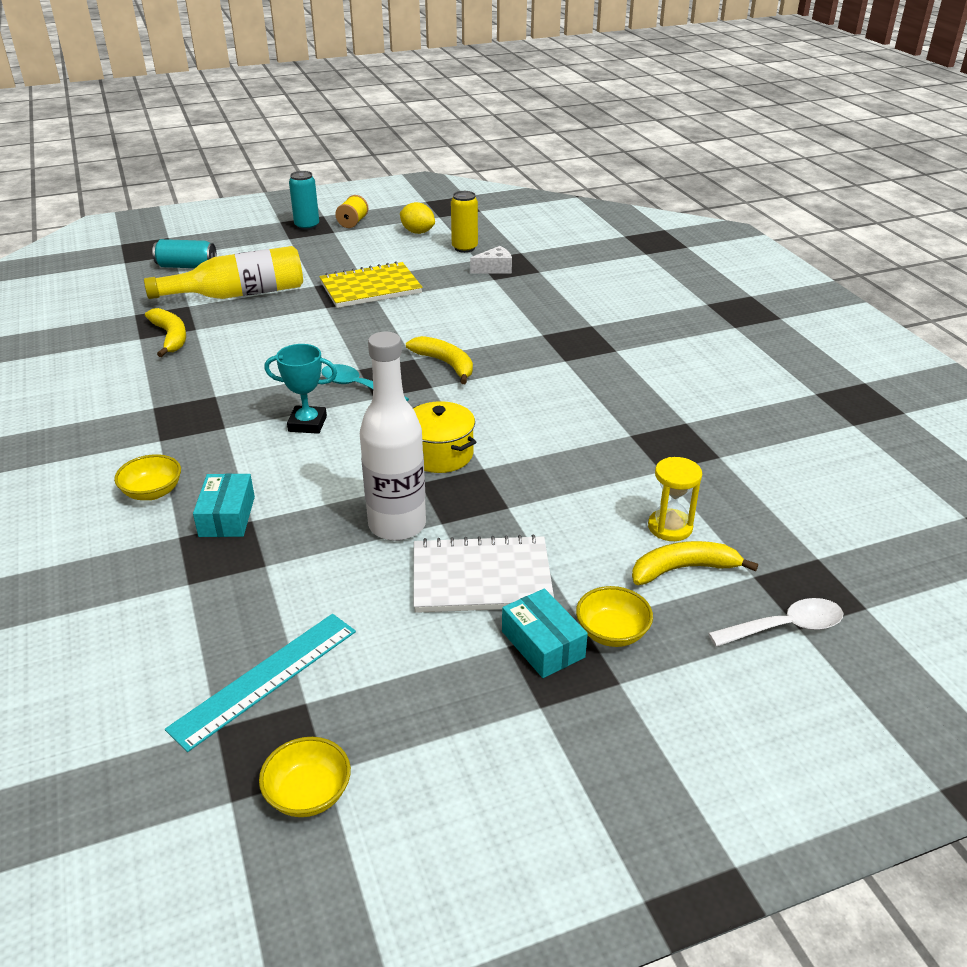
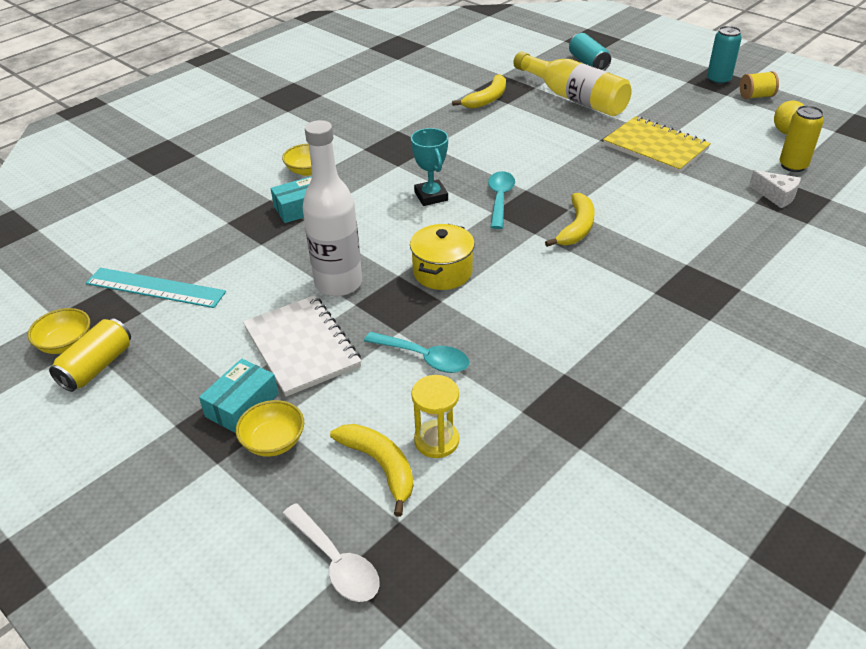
camera: 65 degrees right, 5 degrees up
(383, 765) = (97, 366): none -> yellow can
(557, 502) = (424, 358): none -> turquoise spoon

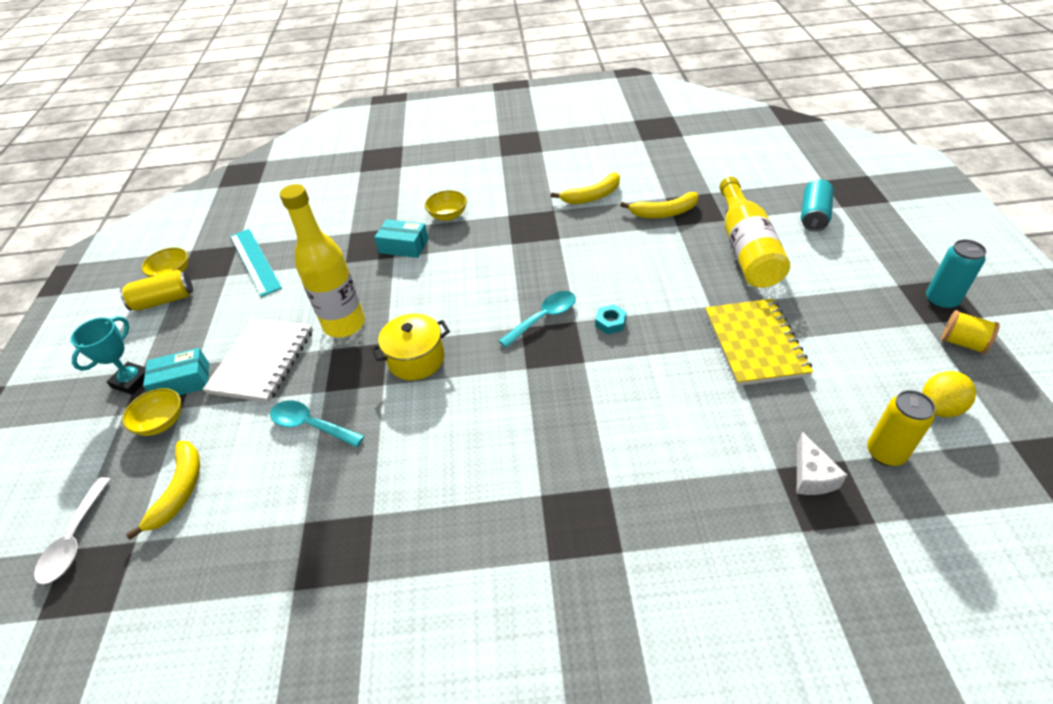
camera: 45 degrees right, 5 degrees up
(338, 283) = (344, 324): white bottle -> yellow bottle
(424, 358) = (310, 425): turquoise spoon -> turquoise spoon turned 135 degrees clockwise
(431, 196) = (497, 285): turquoise trophy -> turquoise trophy (132, 381)
(436, 441) = (229, 499): yellow hourglass -> none
(551, 179) = (610, 323): none -> turquoise nut
(576, 228) = (565, 385): yellow banana -> yellow banana (592, 196)

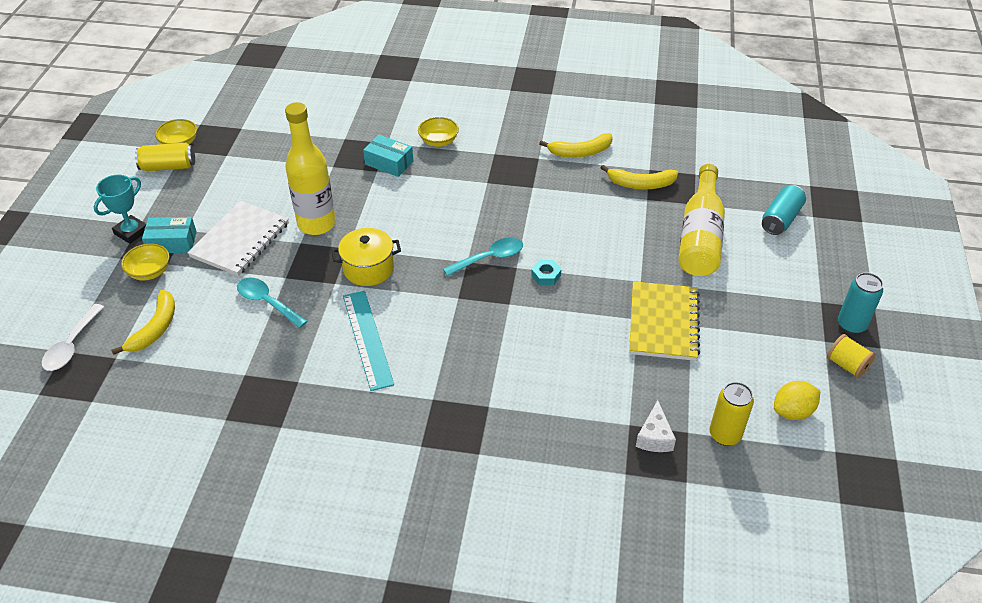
camera: 10 degrees right, 0 degrees up
(255, 261) = (253, 147): turquoise ruler -> turquoise ruler (367, 339)

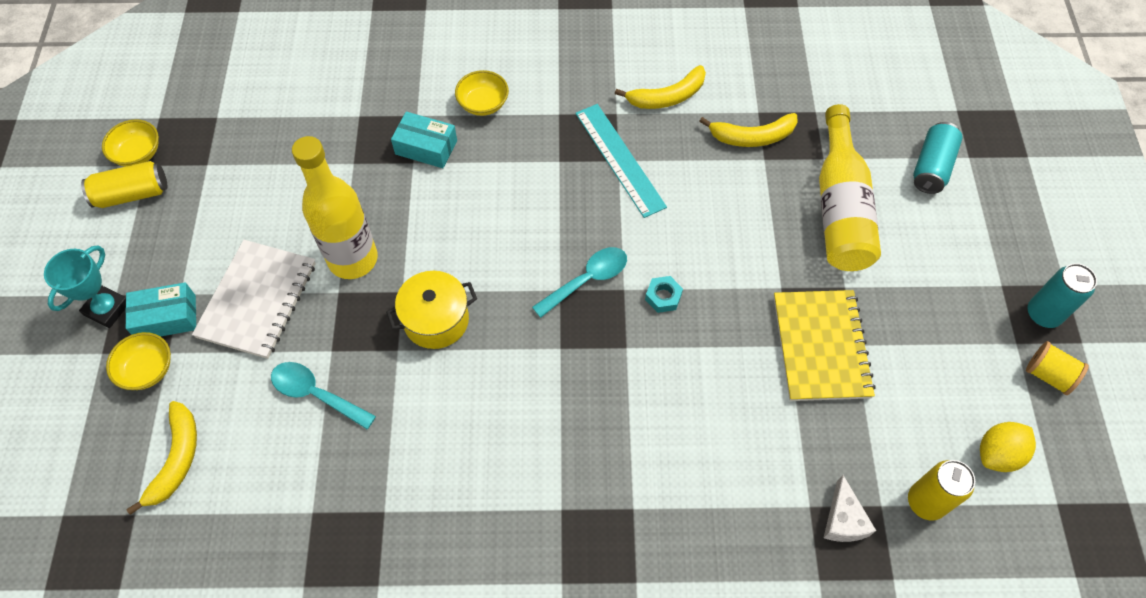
camera: 10 degrees left, 15 degrees up
(72, 345) = (70, 505): white spoon -> none
(367, 339) = (459, 430): turquoise ruler -> turquoise ruler (620, 159)

